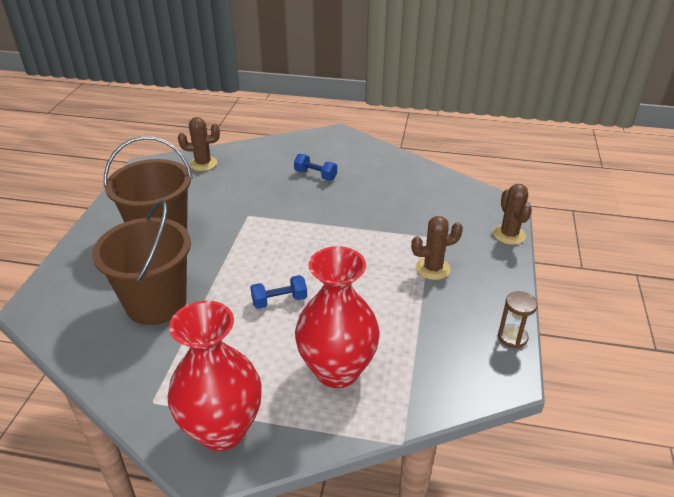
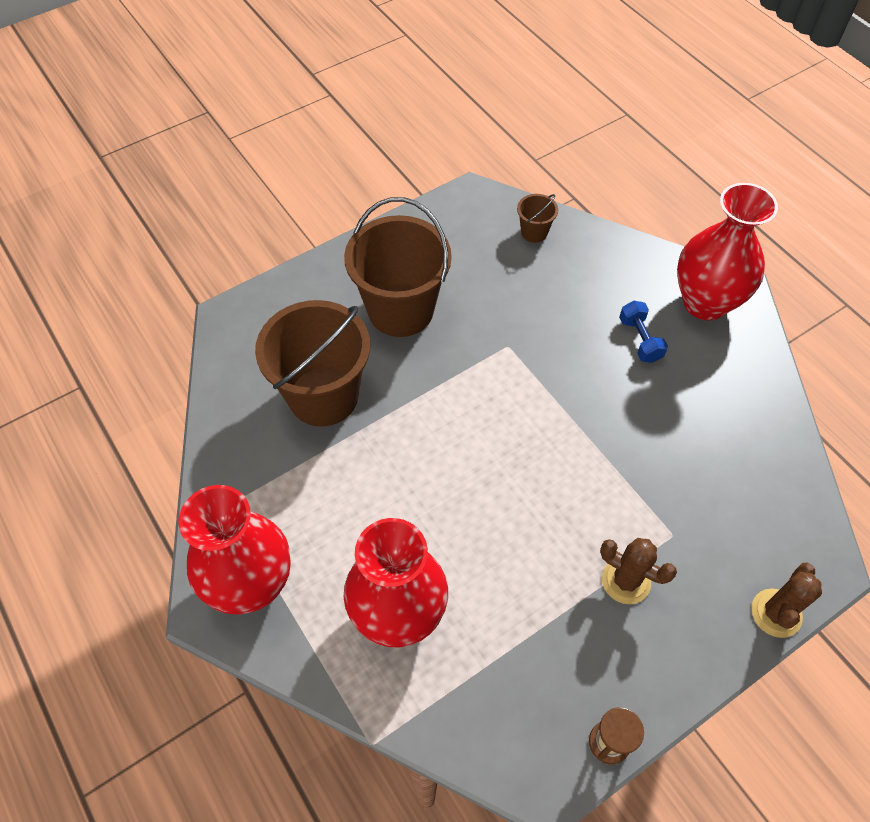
camera: 45 degrees right, 20 degrees up
(203, 163) = (534, 232): brown cactus -> brown bucket
(279, 301) = (429, 486): blue dumbbell -> none
(328, 146) = (705, 302): none -> red vase

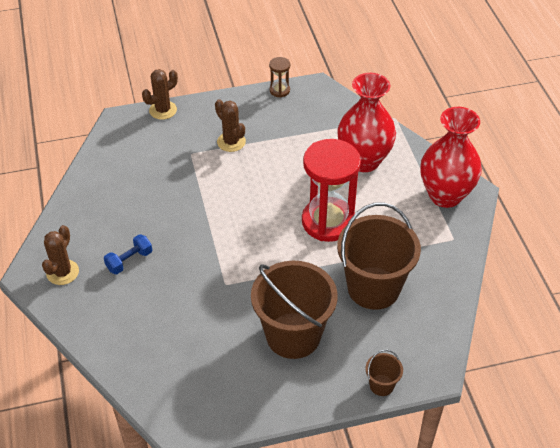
camera: 160 degrees left, 10 degrees down
(415, 477) = (328, 221): none -> red hourglass
(534, 232) = (150, 371): brown bucket -> brown bucket (381, 385)
(640, 340) = (129, 261): blue dumbbell -> blue dumbbell turned 45 degrees clockwise
(705, 302) = (62, 272): red vase -> brown cactus

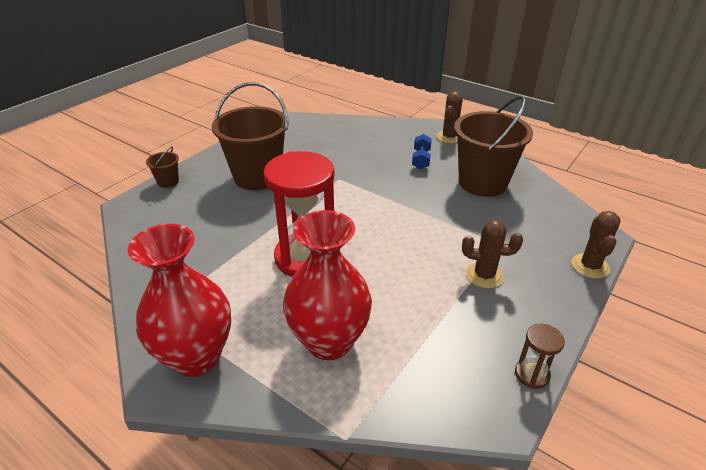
camera: 140 degrees right, 10 degrees down
(62, 272) = (449, 137): brown cactus -> brown cactus turned 45 degrees clockwise
(373, 288) = (217, 230): brown bucket -> brown bucket (482, 183)

